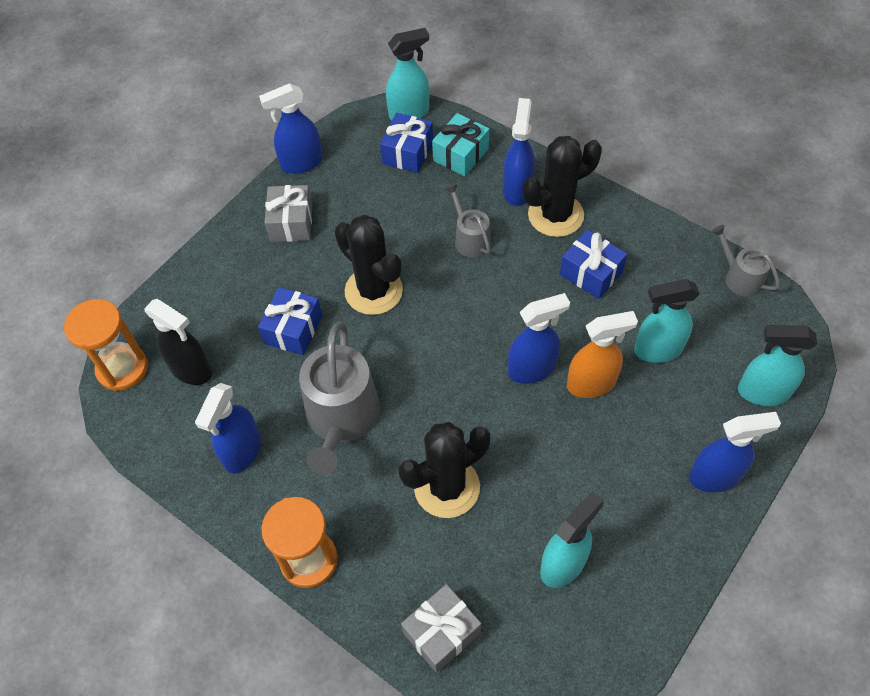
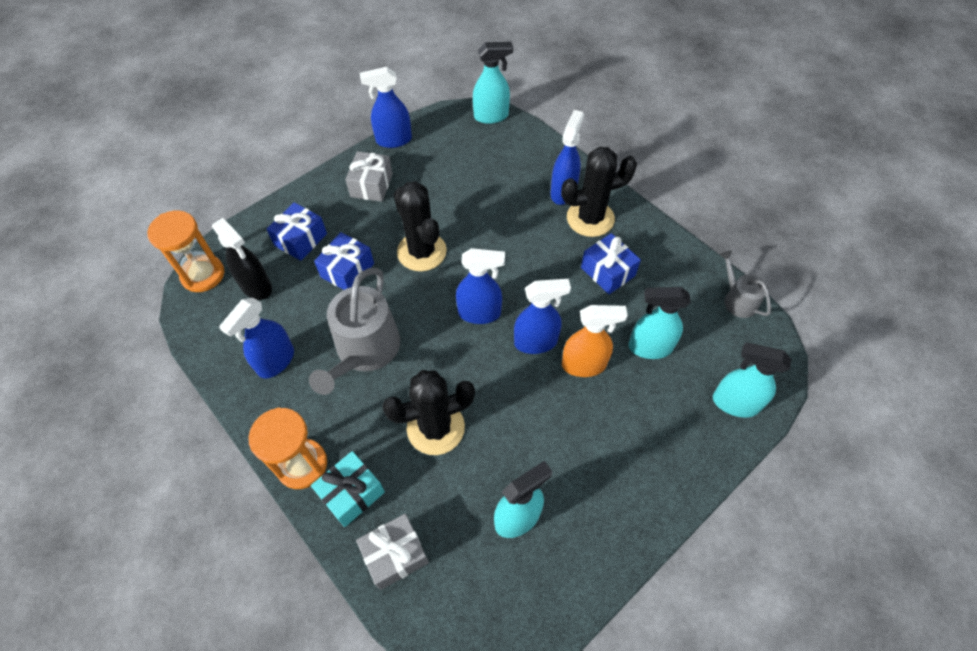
camera: 10 degrees right, 0 degrees up
(408, 153) = (481, 147): blue gift -> blue gift (301, 240)
(461, 154) = (524, 156): turquoise gift -> turquoise gift (351, 493)
(470, 239) = (513, 224): grey watering can -> none
(715, 476) = (673, 469): blue spray bottle -> blue spray bottle (480, 313)

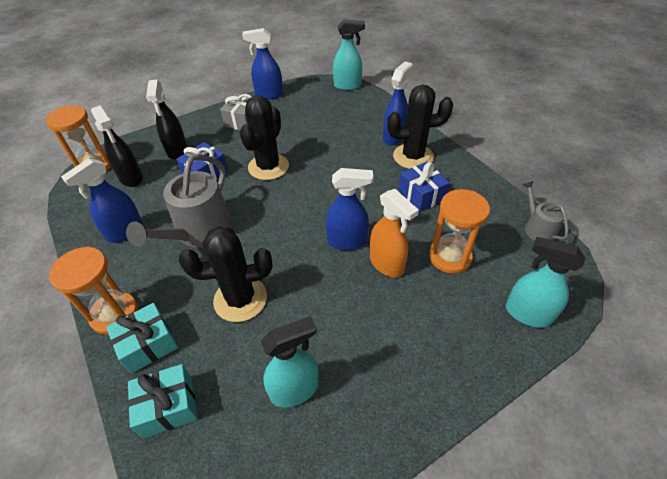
camera: 10 degrees right, 10 degrees down
(301, 240) = (177, 150): blue gift -> black spray bottle
(395, 555) = (168, 407): grey gift -> turquoise gift
(422, 252) = (268, 167): black cactus -> black cactus turned 45 degrees clockwise
(480, 313) = (304, 214): blue spray bottle -> none
(584, 365) = (387, 264): orange spray bottle -> orange spray bottle turned 45 degrees clockwise
(649, 347) = (450, 257): turquoise spray bottle -> orange hourglass

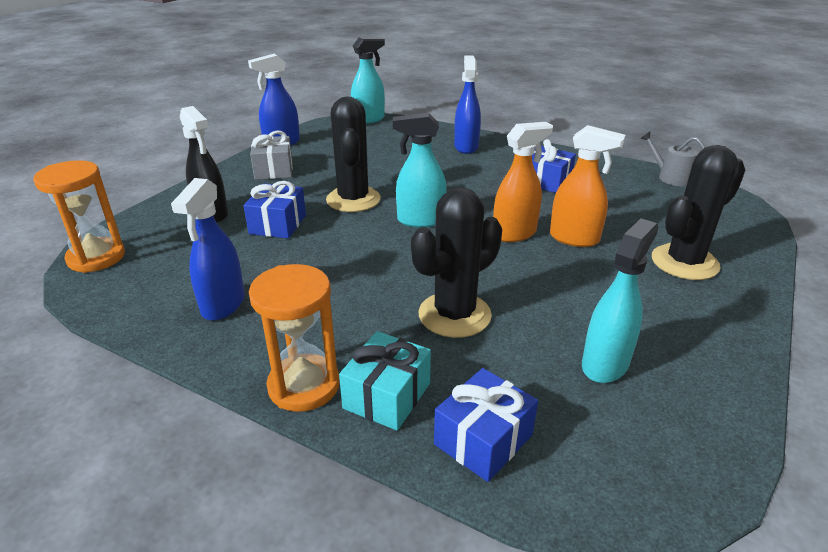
camera: 30 degrees left, 15 degrees down
(131, 178) = (171, 254): black spray bottle -> none
(168, 407) = (483, 439): turquoise gift -> blue gift
(199, 232) = (332, 275): grey watering can -> none
(347, 241) = (514, 233): blue spray bottle -> orange spray bottle
(413, 156) = (502, 156): black cactus -> black cactus (684, 262)
(450, 257) = (624, 216): orange hourglass -> none
(527, 313) = (733, 234): turquoise spray bottle -> turquoise spray bottle (420, 220)

